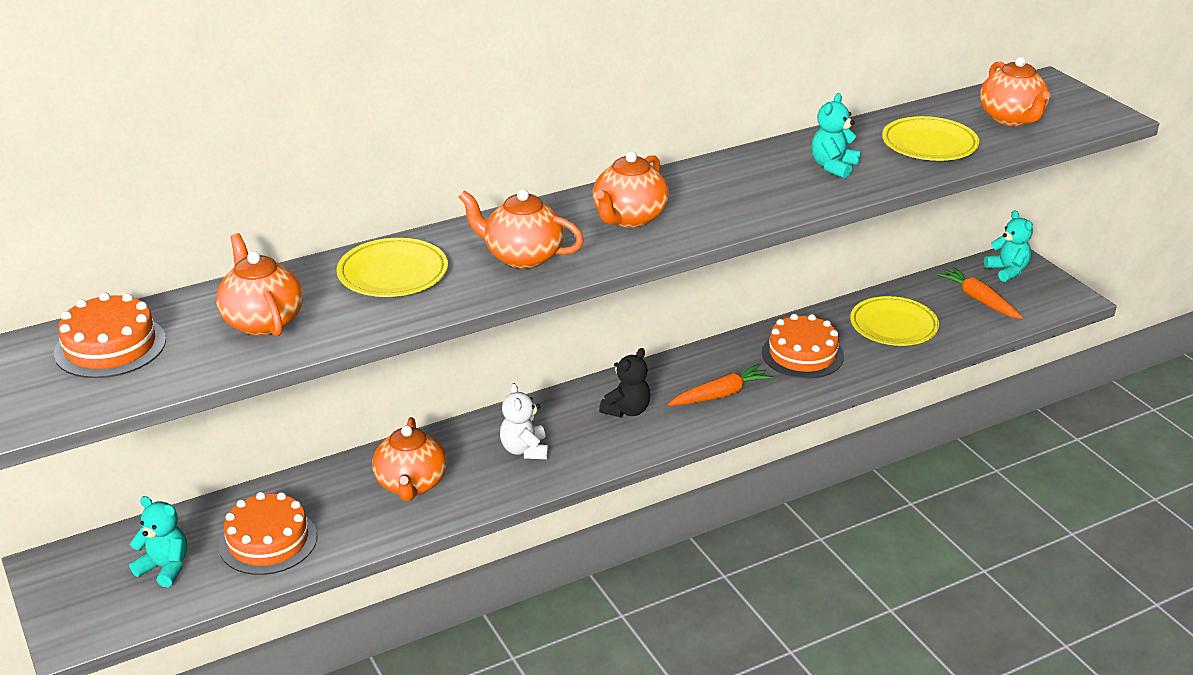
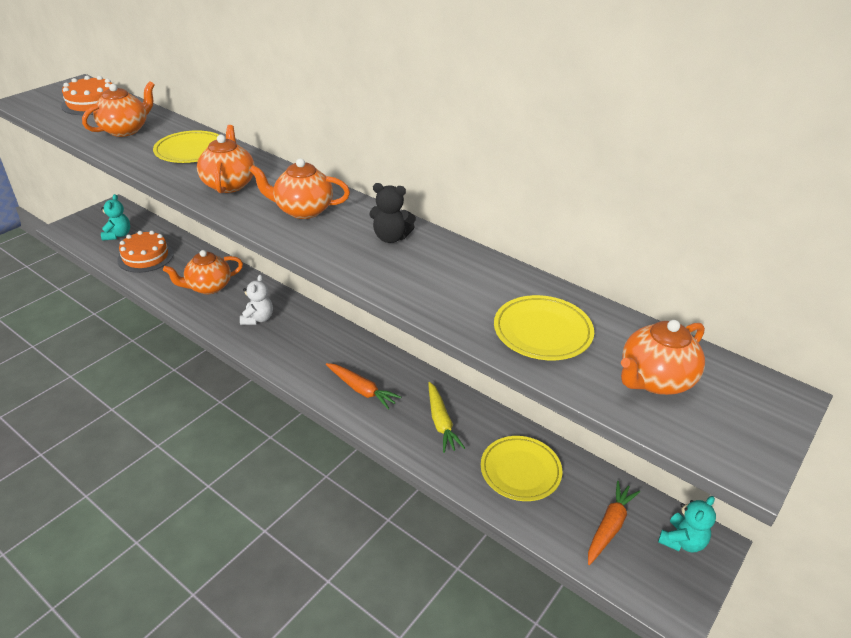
camera: 65 degrees right, 5 degrees up
(525, 450) = (258, 319): white teddy bear -> white teddy bear turned 135 degrees clockwise
(627, 410) = (320, 350): black teddy bear -> black teddy bear (391, 237)
(802, 354) = (441, 422): orange cake -> yellow carrot
(833, 167) = (451, 284): turquoise teddy bear -> none

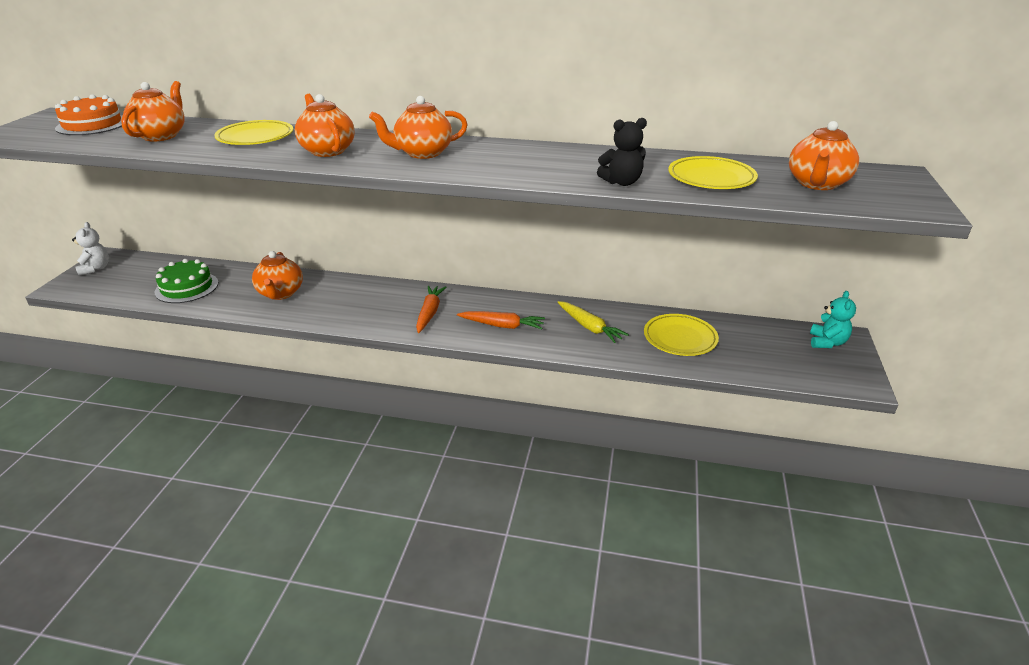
camera: 25 degrees left, 5 degrees down
(118, 235) = (136, 278): turquoise teddy bear -> none
(145, 257) = (187, 287): orange cake -> green cake
(208, 287) = (280, 293): orange teapot -> orange teapot turned 45 degrees counterclockwise
(258, 319) = (355, 303): white teddy bear -> white teddy bear (95, 268)
(391, 237) = (523, 154): black teddy bear -> black teddy bear (622, 182)
(609, 526) = (773, 350): orange carrot -> orange carrot (429, 313)

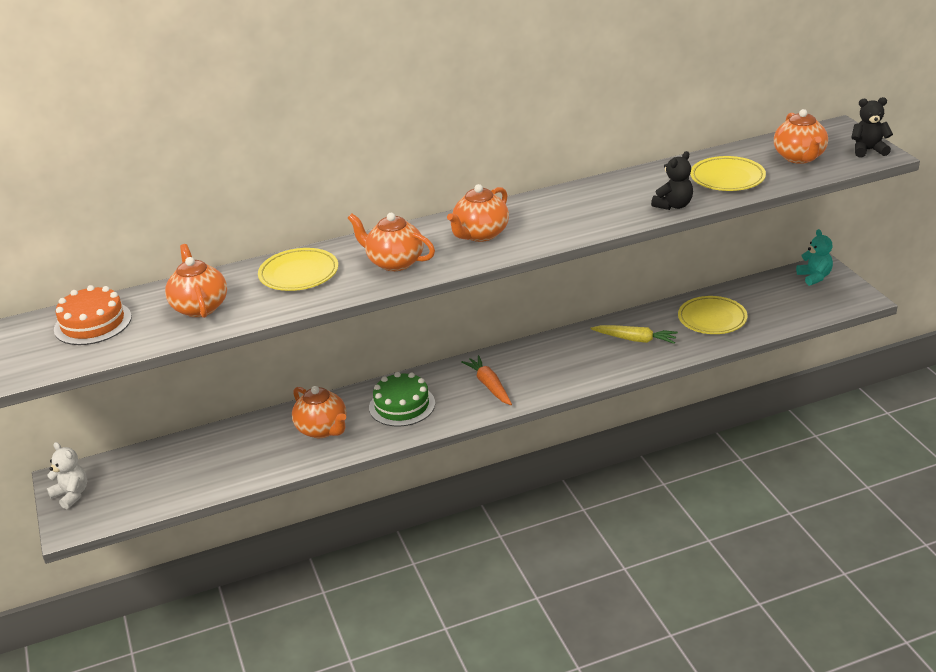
camera: 30 degrees left, 0 degrees up
(187, 287) = (214, 466): green cake -> green cake (402, 405)
(502, 326) = (565, 369): orange carrot -> none
(912, 199) = (868, 150): none -> black teddy bear

